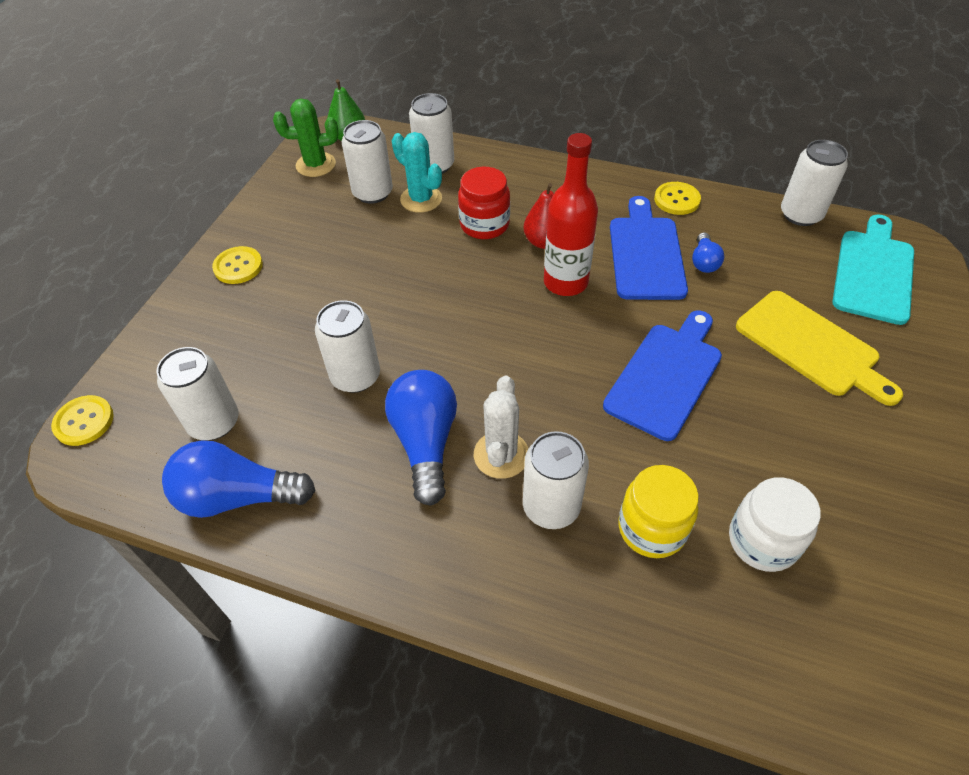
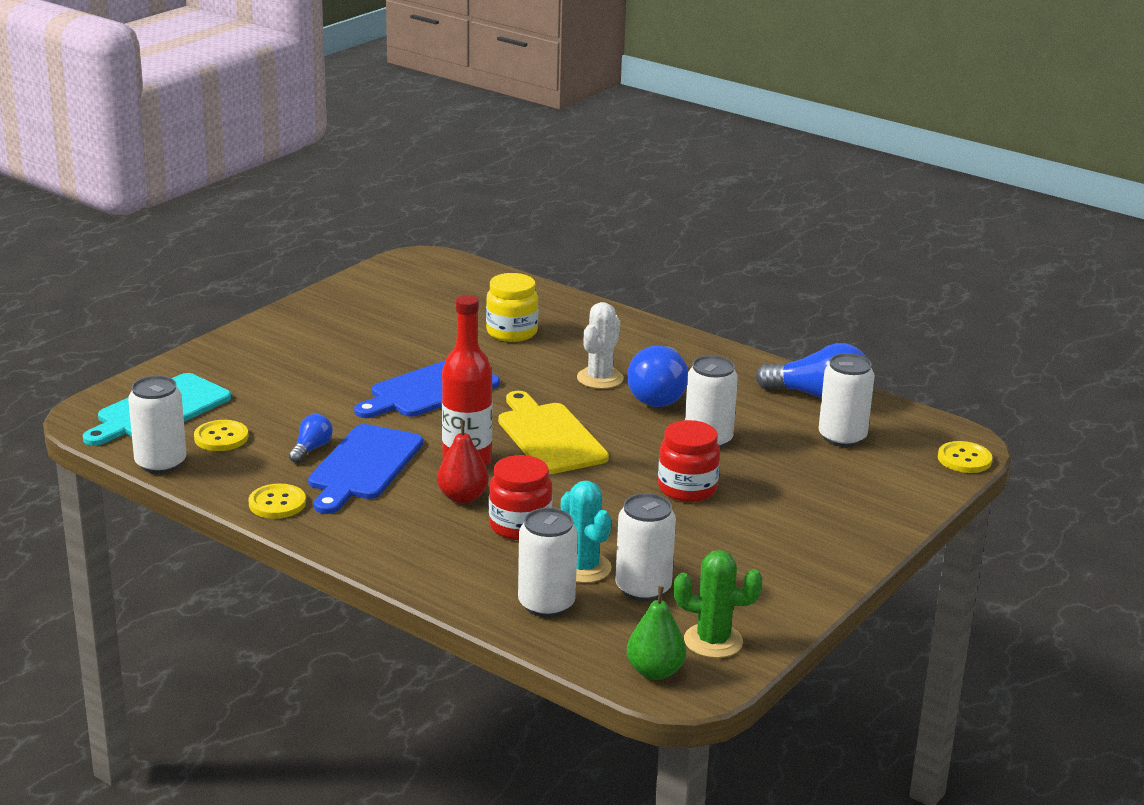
camera: 165 degrees left, 25 degrees down
(238, 266) = (823, 545): yellow button -> yellow button (221, 437)
(362, 301) = (687, 489): none -> red jar
(551, 506) = (577, 352): white can -> none
(762, 541) = (441, 316): white jar -> none
(811, 346) = (286, 381): yellow cutting board -> yellow cutting board (549, 436)

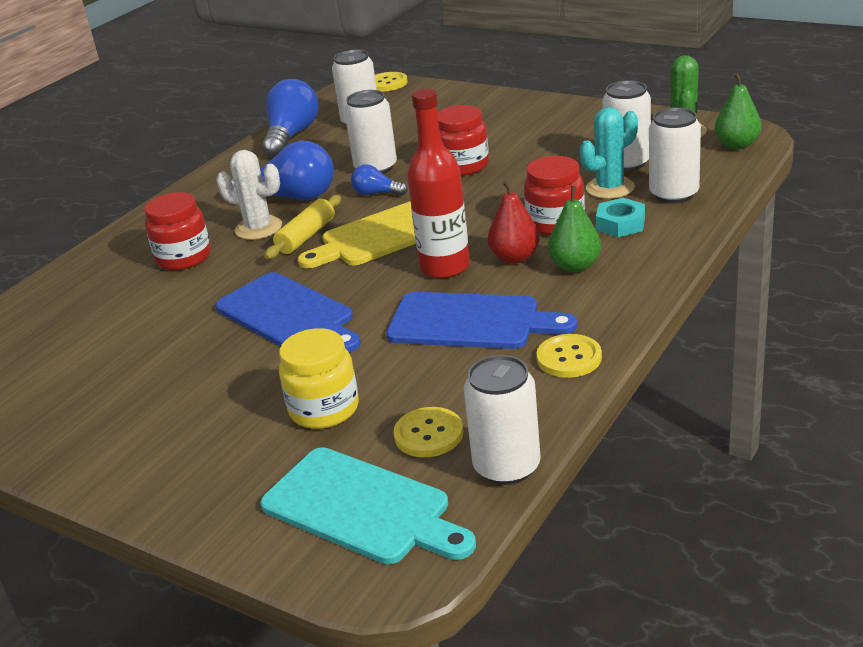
camera: 90 degrees left, 5 degrees up
(311, 449) = (441, 362): blue light bulb -> blue light bulb (377, 193)
(426, 525) = (575, 266): none -> green pear
(496, 562) = (620, 224): none -> turquoise nut
(511, 332) = (145, 290): yellow jar -> yellow jar (324, 409)
(561, 346) = (184, 257): none -> red jar
(569, 400) = (306, 236): none -> yellow rolling pin

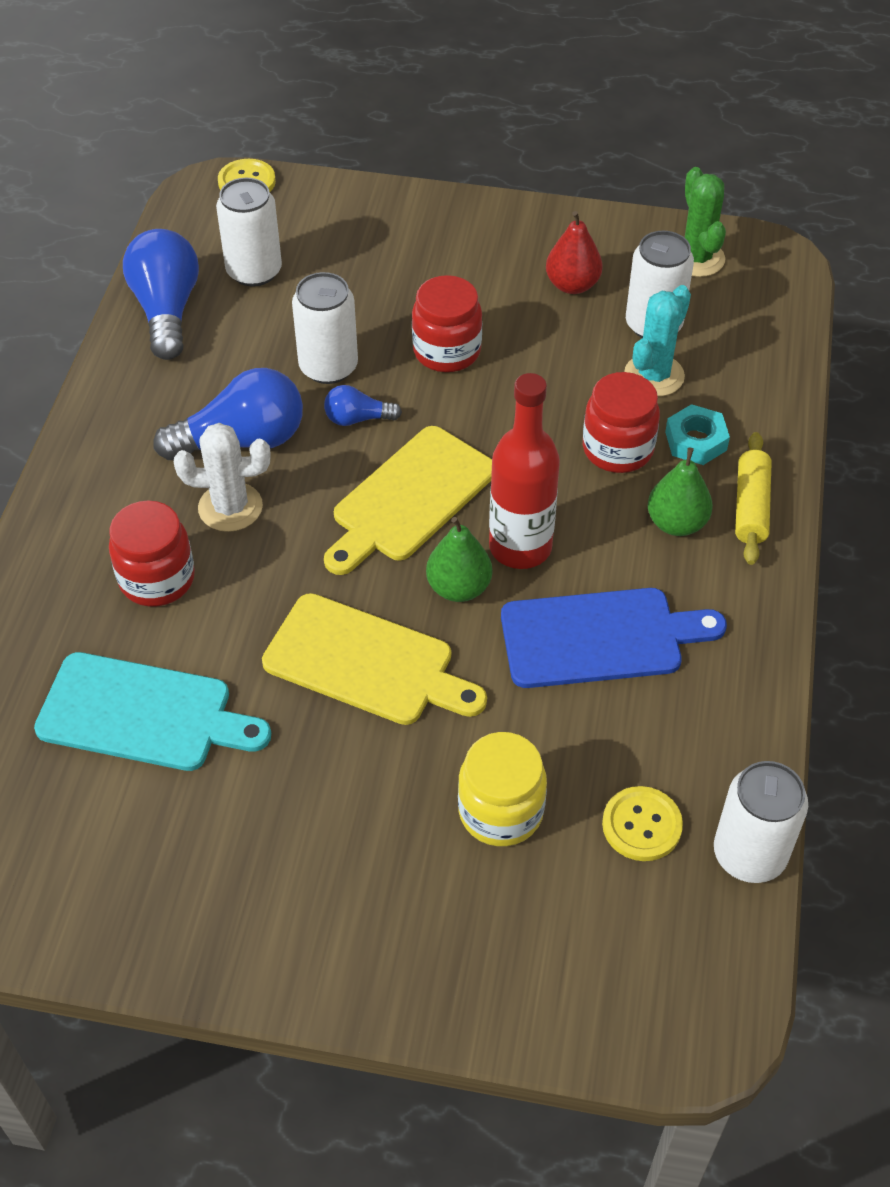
camera: 25 degrees left, 20 degrees up
(288, 315) = (366, 663): blue cutting board -> yellow cutting board
(306, 236) = (307, 515): yellow rolling pin -> yellow rolling pin (751, 507)
(362, 508) = (625, 948): turquoise cutting board -> turquoise cutting board (143, 714)
(515, 257) = (598, 518): red pear -> red pear (572, 285)
(569, 358) = (739, 677): yellow button -> none
(674, 194) = (734, 379): white can -> none
(737, 145) = (770, 278): green pear -> green pear (459, 587)

